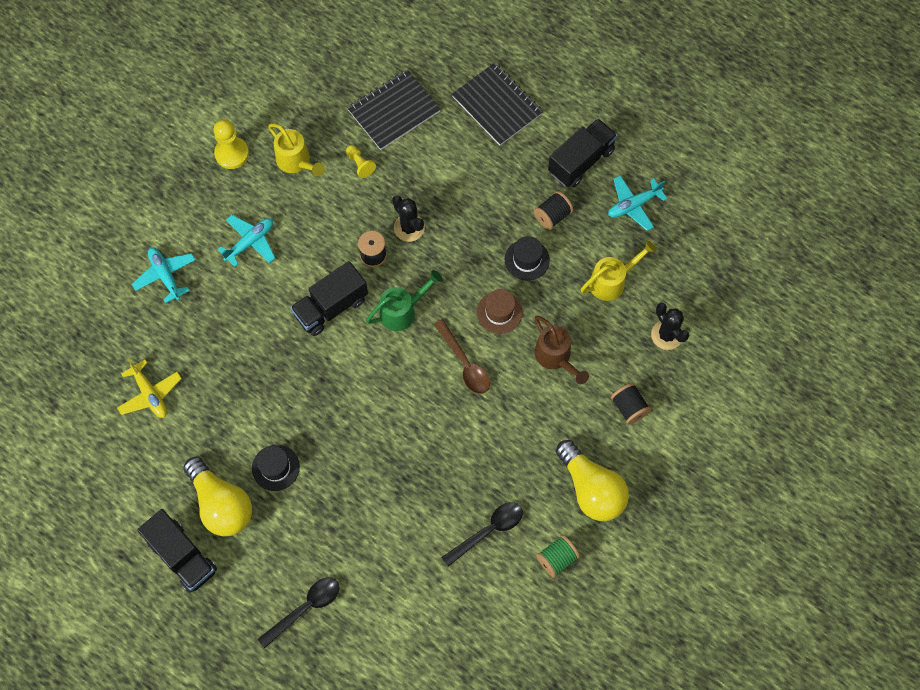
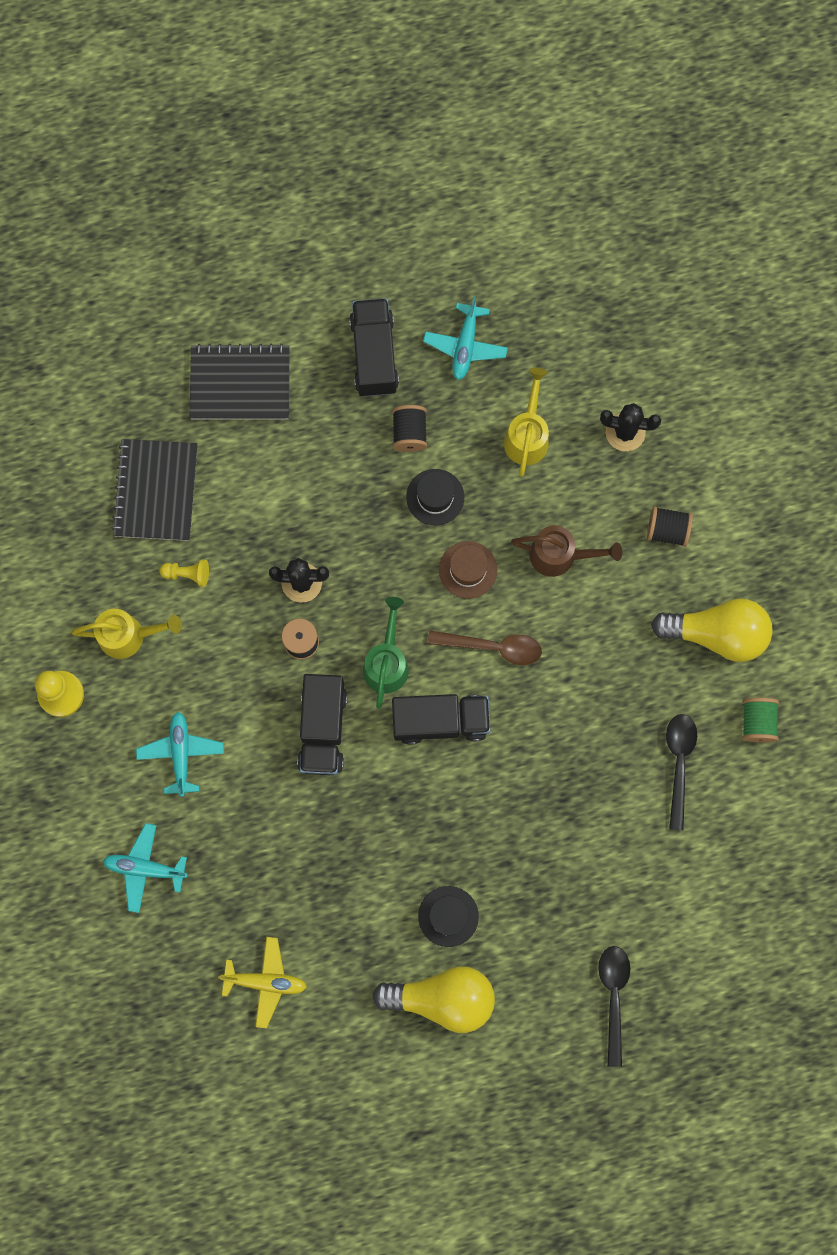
camera: 50 degrees left, 10 degrees up
(182, 556) = (464, 1077): black truck -> black truck (440, 721)

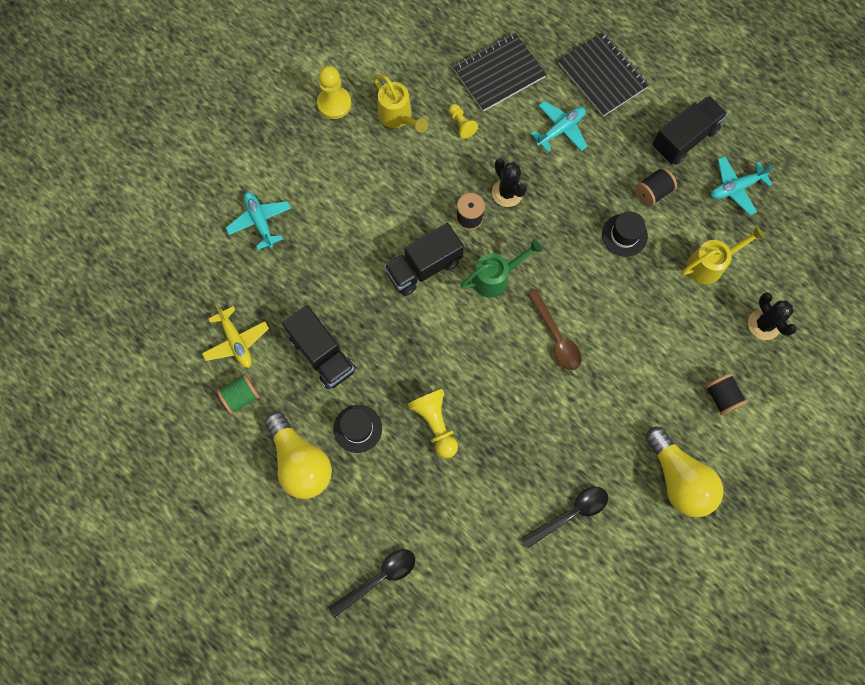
camera: 55 degrees right, 5 degrees down
(181, 754) = (347, 195): turquoise plane -> turquoise plane (560, 130)
(440, 721) = (482, 336): black truck -> black truck (322, 354)
(468, 570) = (594, 287): brown hat -> none
(498, 833) = (435, 423): none -> yellow pawn
(560, 555) = (649, 338): brown watering can -> none
(757, 722) = (640, 549): green spool -> green spool (241, 396)

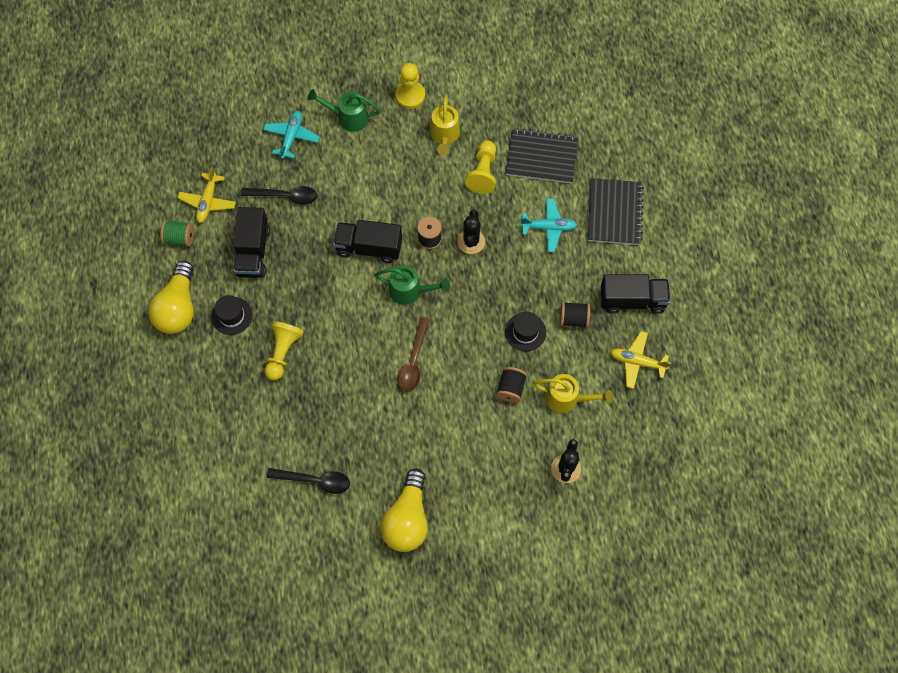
camera: 40 degrees right, 5 degrees down
(296, 165) = (348, 117): none -> green watering can
(379, 578) = (159, 418): black spoon -> black spoon (285, 196)
(461, 124) = (483, 172): yellow pawn -> yellow pawn, size x1.67
(721, 397) = (488, 491): black spool -> black spool (511, 388)
(736, 188) = (637, 362): turquoise plane -> yellow plane

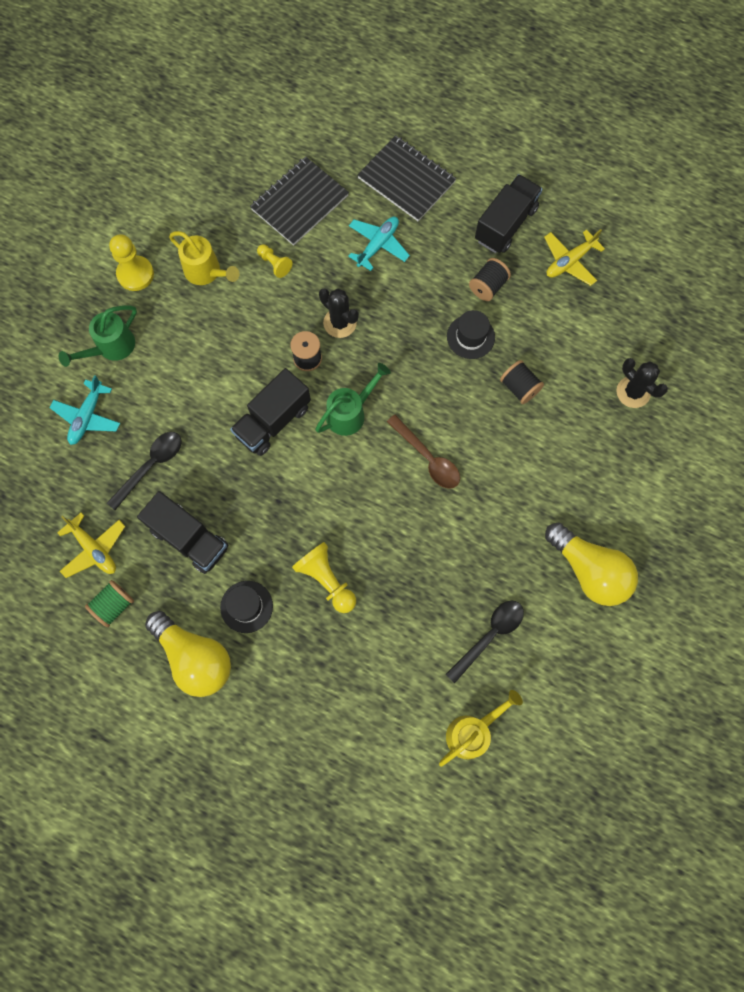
camera: 55 degrees left, 5 degrees up
(291, 137) = (87, 417): turquoise plane -> turquoise plane turned 120 degrees counterclockwise
(483, 172) = (274, 264): yellow pawn -> yellow pawn, size x0.60
(567, 398) = (564, 345): yellow watering can -> yellow watering can (472, 732)

